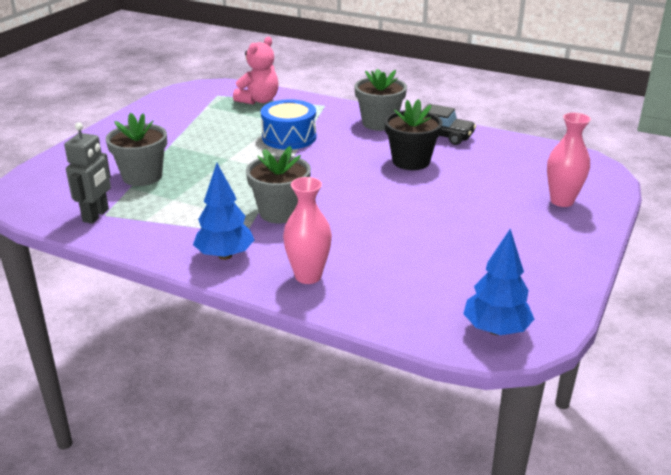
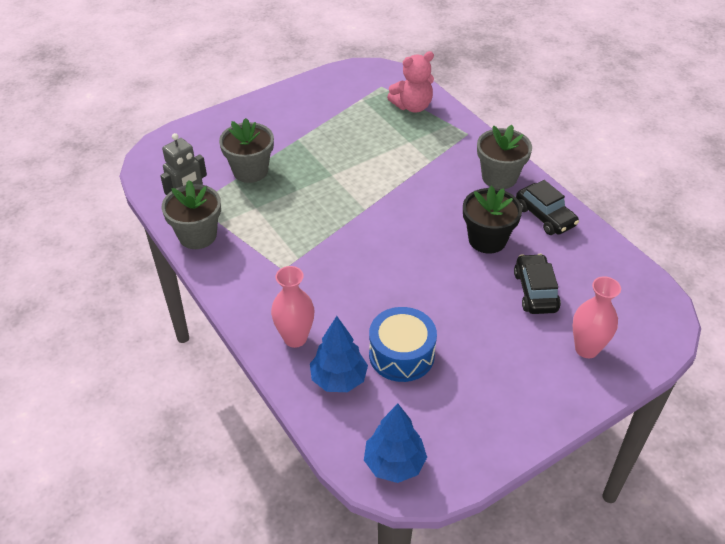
camera: 30 degrees right, 15 degrees up
(225, 255) = (250, 287): blue tree -> blue tree (338, 379)
(280, 212) = (326, 257): grey flower pot -> grey flower pot (197, 235)
(289, 137) = (402, 166): blue drum -> blue drum (401, 354)
(484, 180) = (535, 291): none -> black car

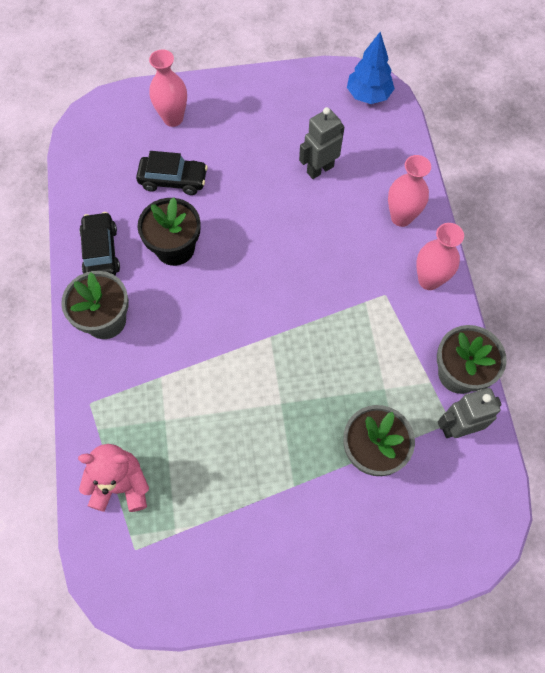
camera: 155 degrees left, 20 degrees up
(246, 293) = (429, 280): none -> pink vase
(338, 379) = (380, 168): blue tree -> none
(401, 354) = (320, 169): blue drum -> grey robot
(535, 291) = (173, 180): black car -> black car turned 105 degrees counterclockwise

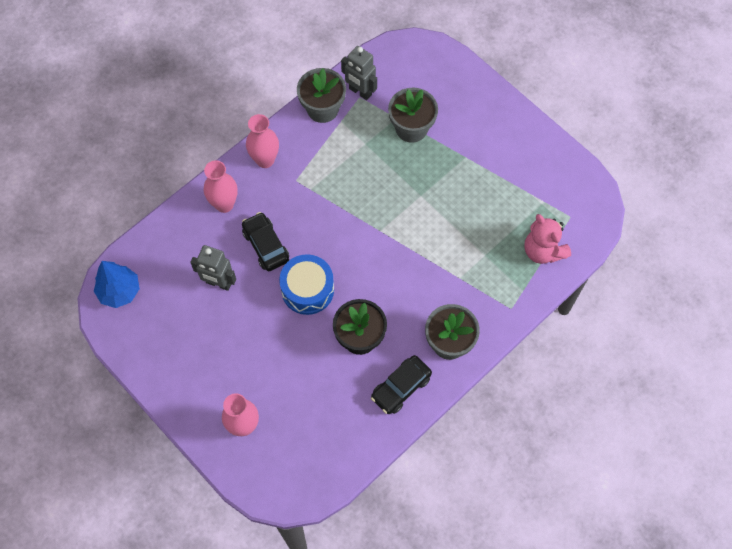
camera: 125 degrees left, 0 degrees up
(173, 180) = (302, 382): black car -> black car (265, 246)
(257, 234) = (307, 290): none -> blue drum

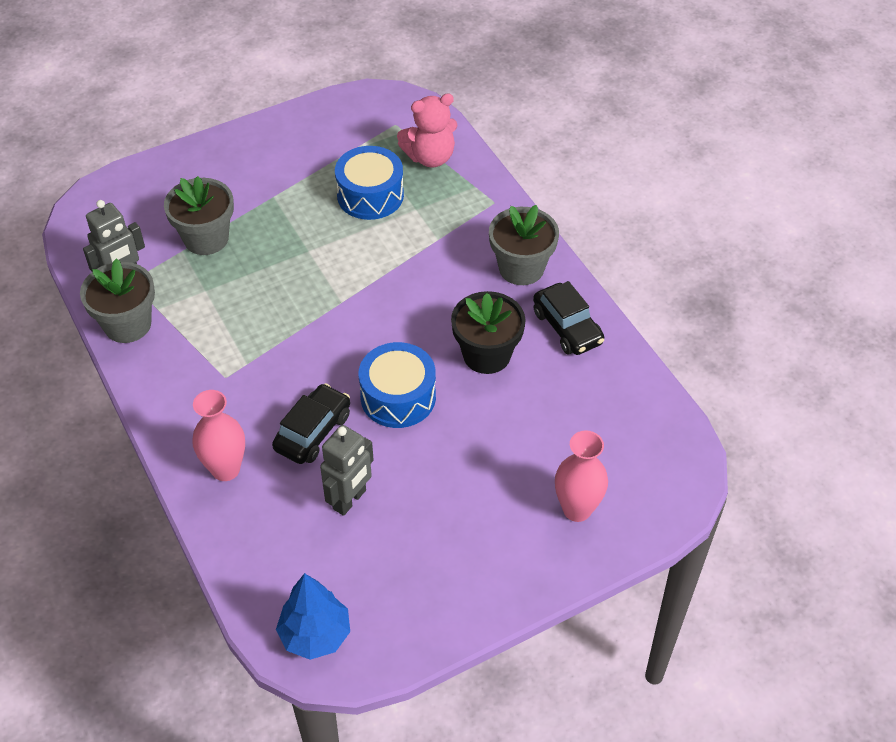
camera: 75 degrees left, 15 degrees down
(265, 160) = (176, 406): pink vase -> none
(265, 246) = (313, 432): black car -> black car turned 135 degrees clockwise
(488, 220) = (370, 195): none -> blue drum

